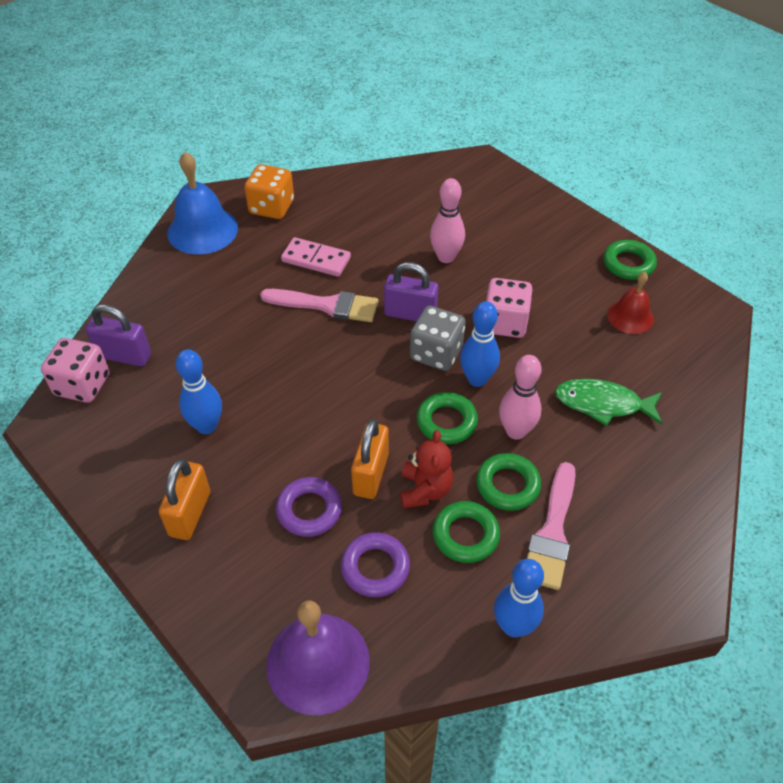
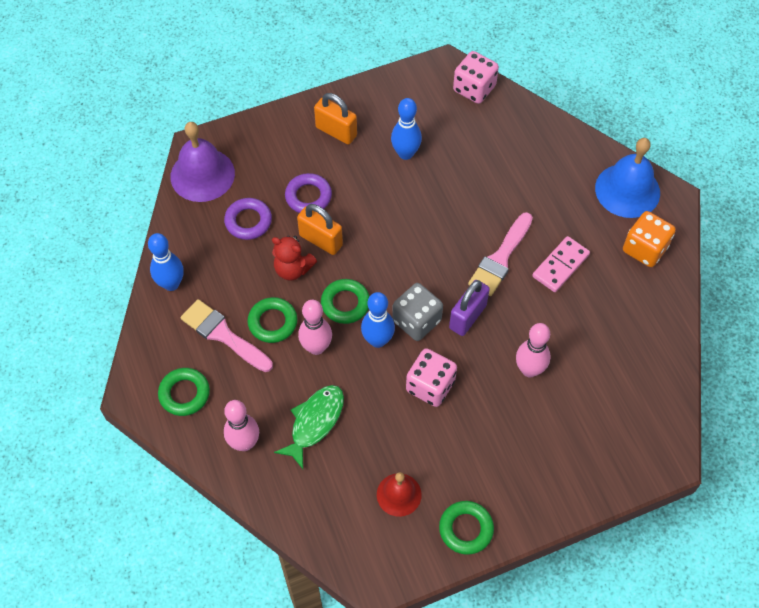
camera: 110 degrees right, 10 degrees up
(124, 356) = (494, 116): purple padlock -> none
(465, 535) = (246, 281): green ring -> green ring (184, 394)
(667, 459) = (244, 443): none -> pink bowling pin

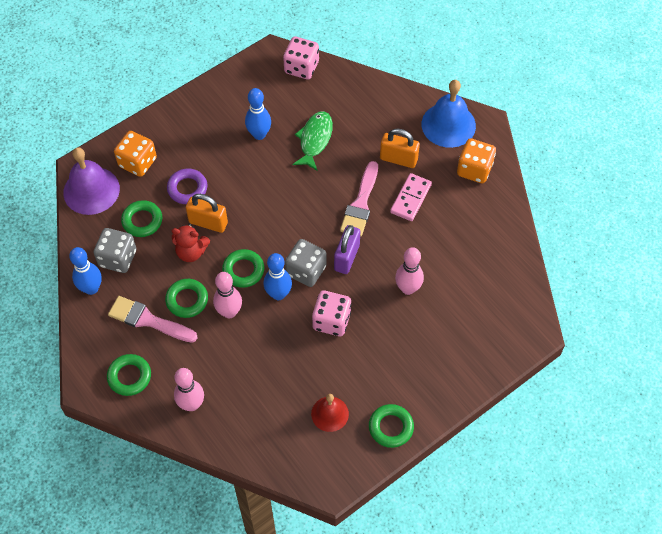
camera: 15 degrees left, 0 degrees up
(210, 257) = (118, 258): none -> grey dice
(248, 221) = (142, 221): purple ring -> green ring
(262, 155) = (137, 162): none -> orange dice
(315, 422) = (245, 373): green fish -> green fish (315, 140)
(336, 131) = (195, 129): orange padlock -> orange padlock (398, 159)

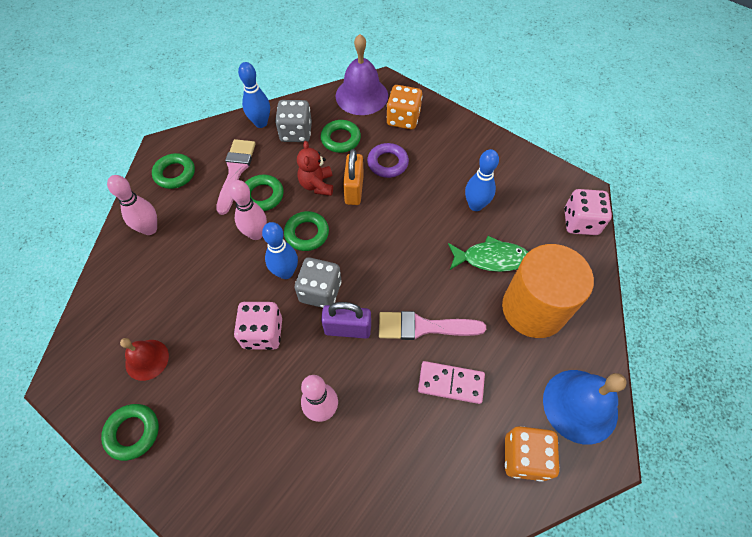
camera: 75 degrees right, 0 degrees up
(367, 126) = (533, 308): none -> orange cylinder
(398, 159) = (502, 355): orange padlock -> none

